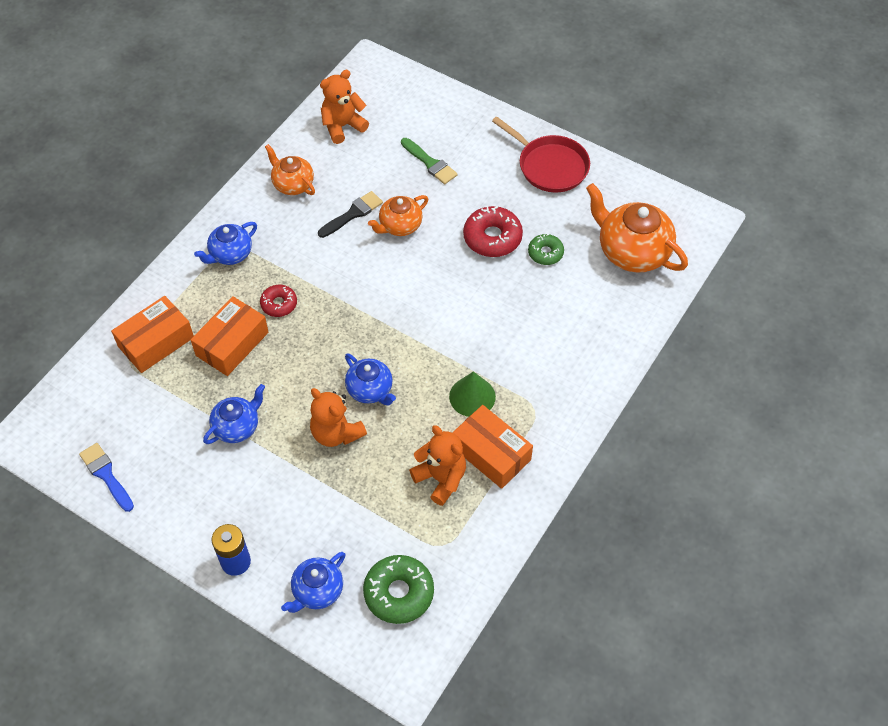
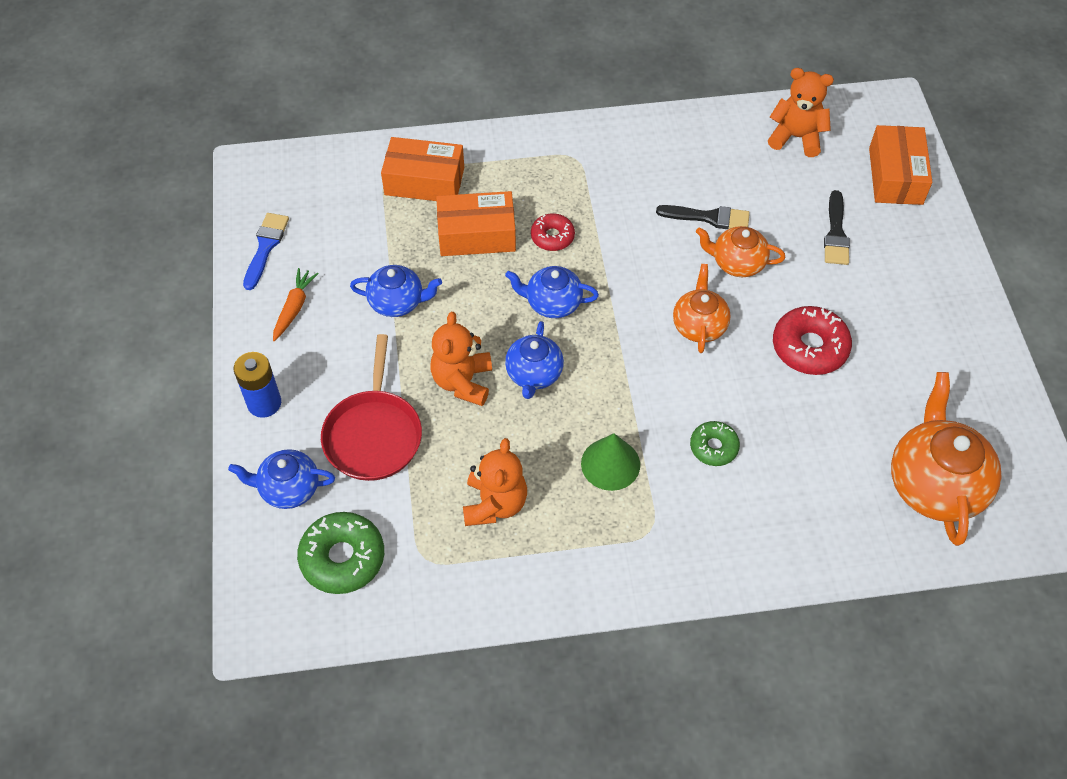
camera: 50 degrees right, 0 degrees up
(177, 491) = (294, 308): none -> orange carrot
(230, 254) = (566, 163): blue teapot -> blue teapot (552, 303)
(292, 184) = (689, 150): orange teapot -> orange teapot (699, 325)
(430, 163) = (836, 233): green brush -> black brush
(491, 453) = (563, 527): orange box -> orange box (895, 176)
(545, 253) = (843, 406): green donut -> green donut (713, 447)
(550, 166) = (952, 333): red pan -> red pan (373, 435)

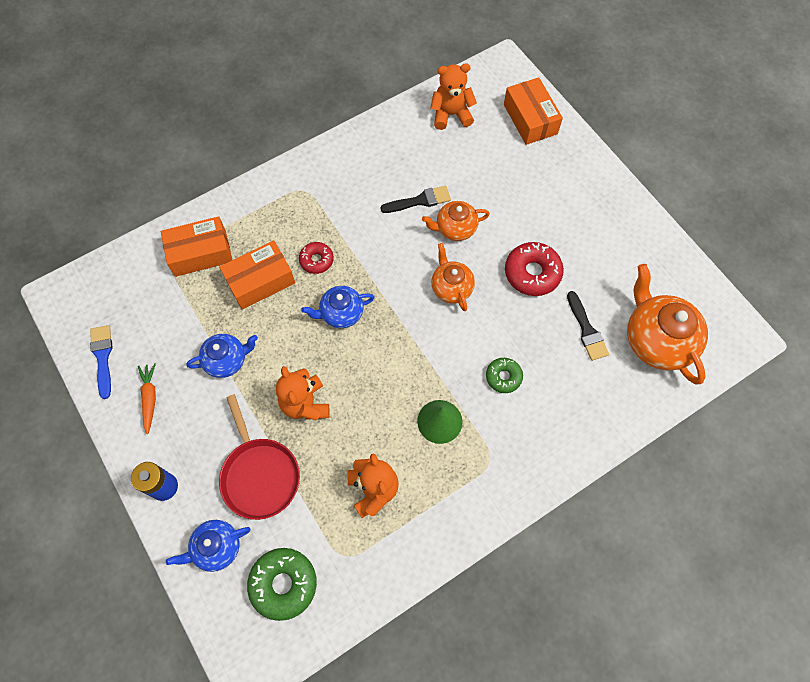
camera: 25 degrees left, 10 degrees up
(534, 374) = (354, 375): blue teapot -> none
(836, 233) = (510, 178): black brush -> black brush (586, 330)

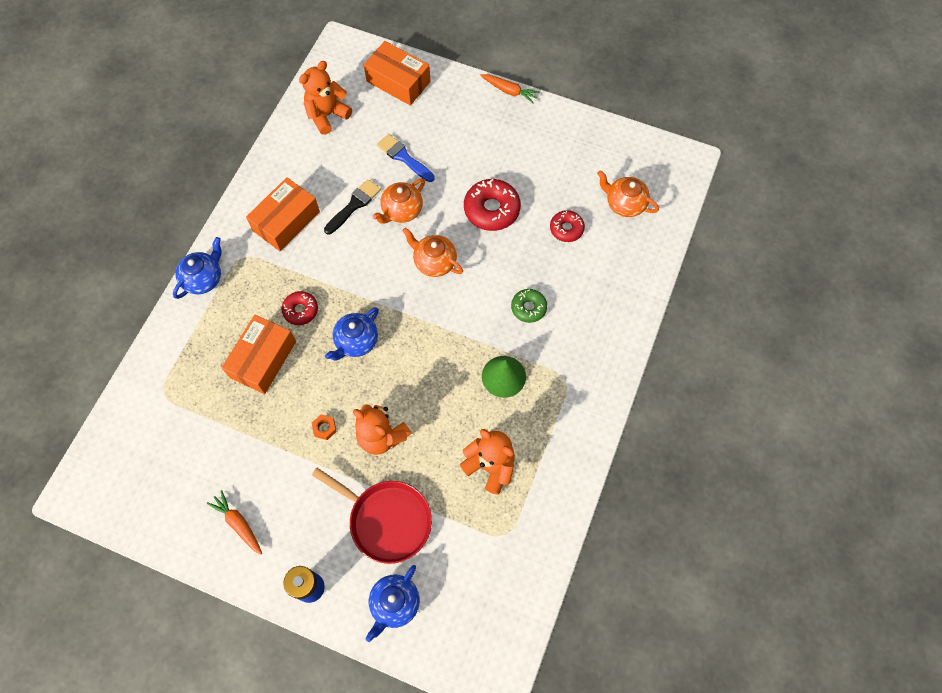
camera: 35 degrees left, 0 degrees up
(103, 357) = (165, 518): blue brush -> blue brush (404, 157)
(200, 253) = (188, 369): orange box -> orange box (286, 221)
(227, 360) = (284, 445): blue teapot -> blue teapot (203, 279)
(266, 367) = (324, 428): none -> orange nut
(283, 584) = (473, 591): green donut -> none
(586, 330) = (566, 229): black brush -> red donut
(621, 180) = (509, 91): none -> orange carrot
(656, 340) = (624, 204): orange teapot -> orange teapot, size x0.59

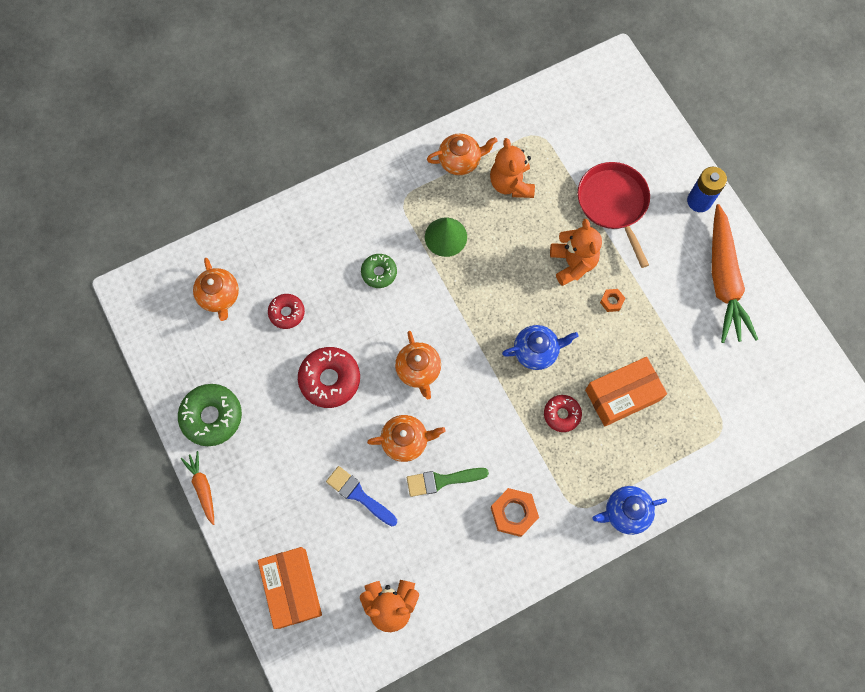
camera: 140 degrees left, 5 degrees up
(238, 524) = (723, 280): orange carrot -> orange carrot, size x2.06
(286, 221) = (513, 513): orange box -> orange nut
(354, 205) = (442, 480): black brush -> green brush
(394, 603) = (648, 150): blue teapot -> none
(404, 157) = (359, 495): blue brush -> blue brush turned 135 degrees clockwise
(547, 131) = (212, 417): none -> green donut
(550, 452) = (460, 161): none -> orange teapot

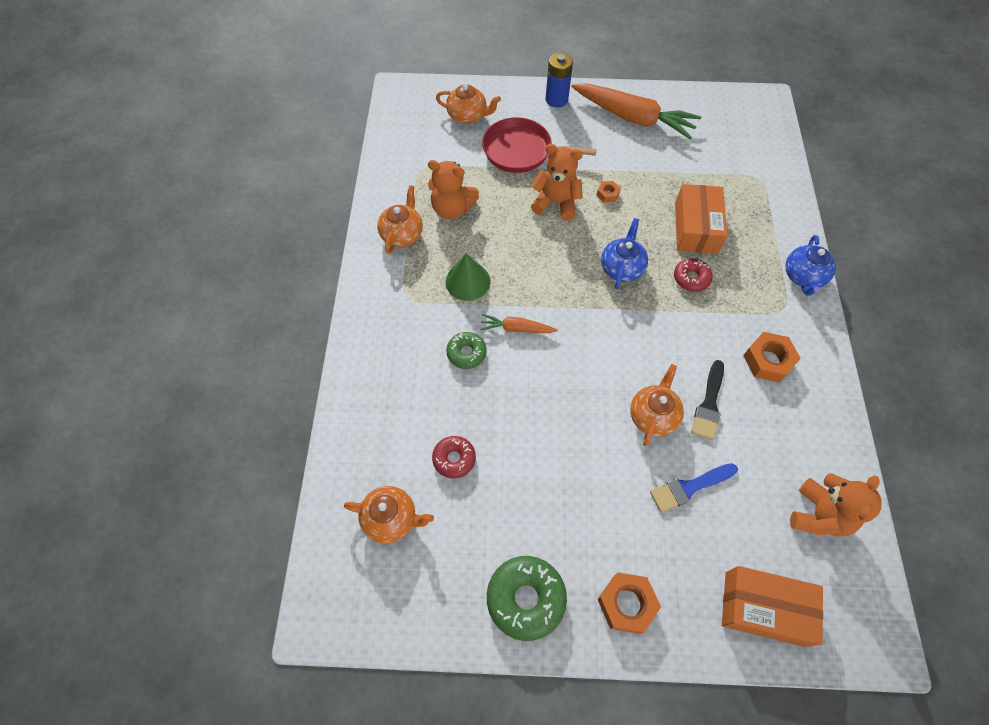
camera: 60 degrees left, 10 degrees down
(203, 487) = (604, 652): orange carrot -> orange carrot (516, 328)
(244, 488) = (626, 604): none -> orange nut
(330, 379) = (551, 453): red donut -> none
(418, 370) = (587, 369): orange teapot -> orange teapot (468, 116)
(442, 480) = (709, 404): green brush -> black brush

